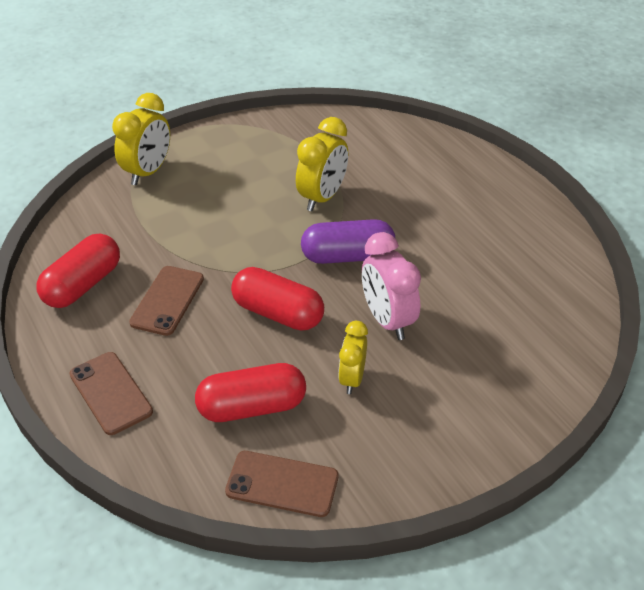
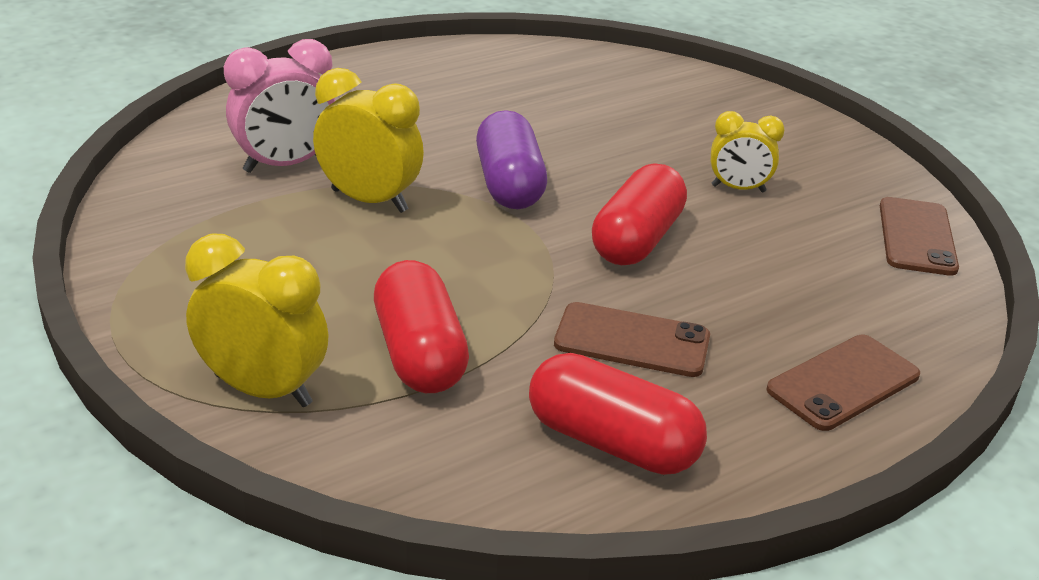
camera: 95 degrees left, 10 degrees down
(252, 407) = (813, 258): red capsule -> red capsule (419, 354)
(387, 320) = (631, 162): pink clock -> pink clock (285, 165)

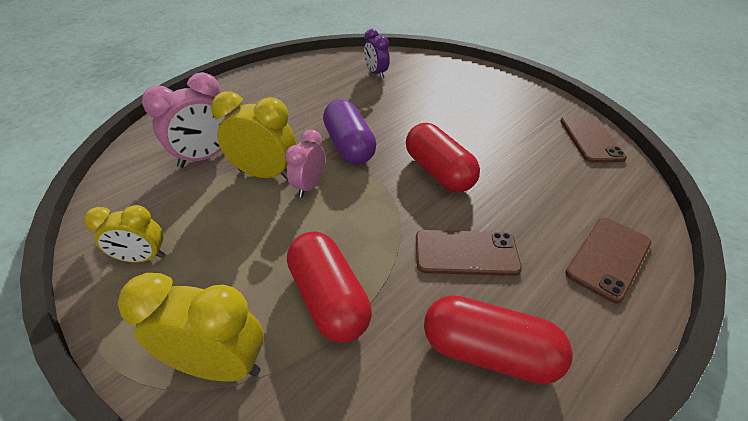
camera: 10 degrees left, 10 degrees up
(431, 226) = (309, 186): none -> pink clock
(593, 87) = (376, 73): none -> purple clock
(637, 240) = (438, 172): red capsule -> red capsule turned 45 degrees counterclockwise
(738, 189) = (481, 125): yellow clock -> yellow clock (143, 258)

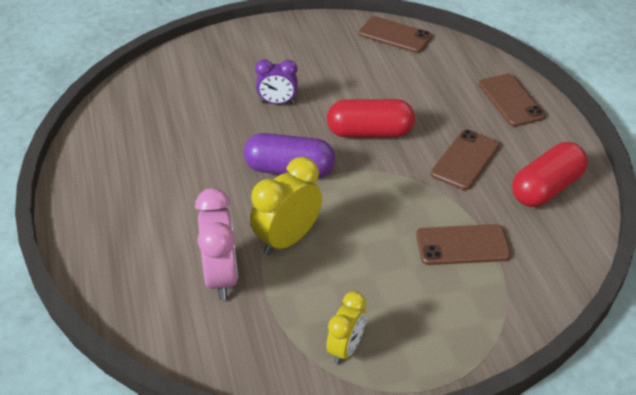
camera: 60 degrees left, 0 degrees up
(220, 364) = (486, 319): yellow clock -> none
(309, 186) = (328, 215): pink clock -> none
(329, 298) = (462, 245): red capsule -> brown phone
(376, 73) = (174, 102): purple clock -> purple clock (277, 102)

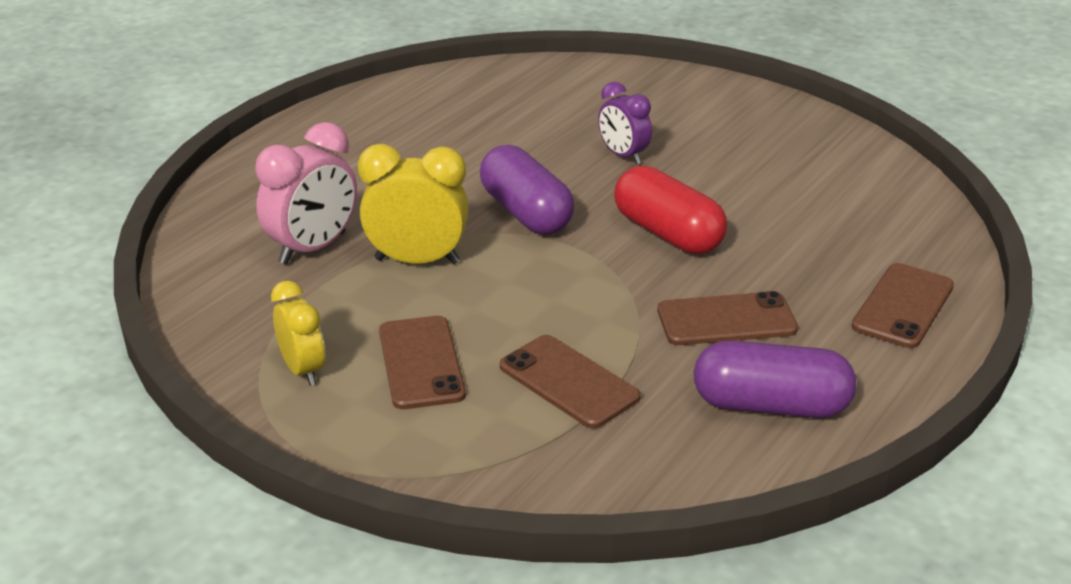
camera: 50 degrees right, 10 degrees down
(345, 348) = (303, 370): yellow clock -> yellow clock turned 105 degrees counterclockwise
(395, 35) = (877, 170): brown phone -> brown phone (421, 363)
(546, 188) = (770, 405): red capsule -> purple capsule

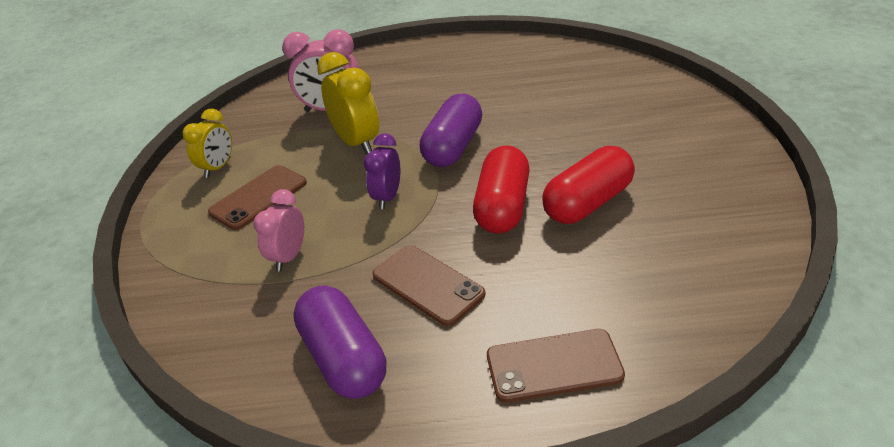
camera: 55 degrees right, 5 degrees up
(569, 382) = (289, 257): brown phone -> pink clock
(623, 155) = (571, 142): purple clock -> purple clock (387, 197)
(725, 193) = (587, 203): none -> red capsule

